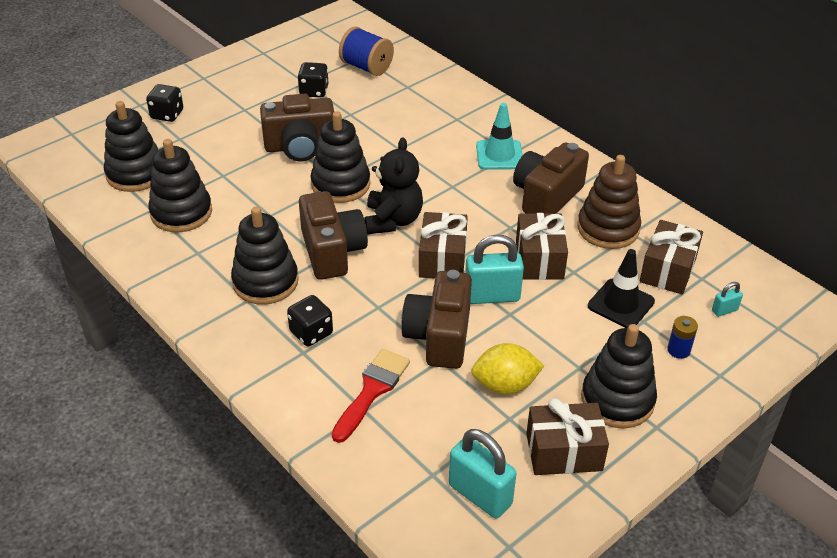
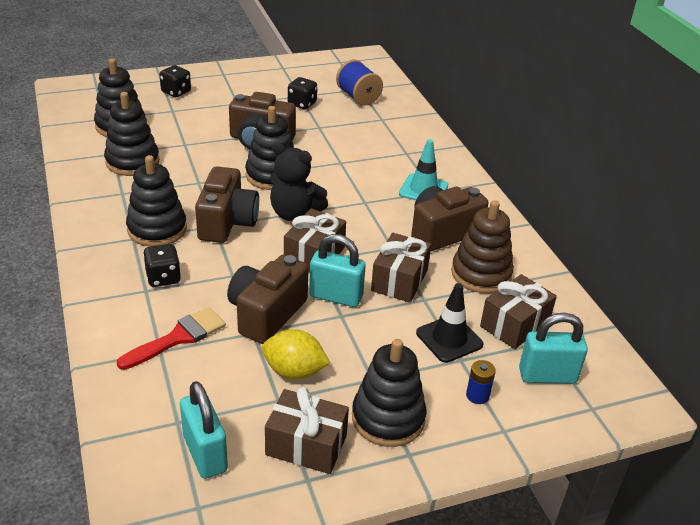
camera: 20 degrees right, 5 degrees down
(393, 220) = (294, 214): black teddy bear -> black teddy bear turned 90 degrees clockwise
(724, 310) = (547, 376): turquoise padlock -> turquoise padlock, size x2.10

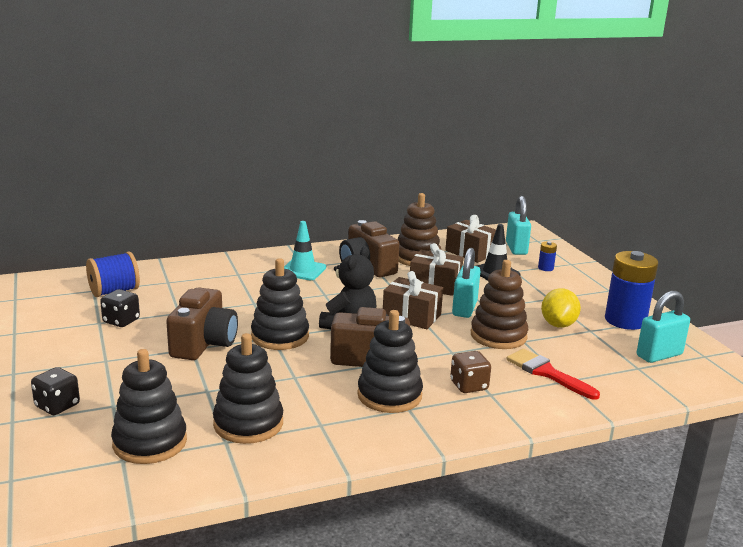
camera: 90 degrees left, 15 degrees down
(163, 278) = (469, 386): black dice -> brown dice
(266, 314) = (498, 336): brown camera -> brown stacking toy
(306, 445) = (625, 320): brown gift -> blue battery
(388, 418) = (583, 295): black stacking toy -> none

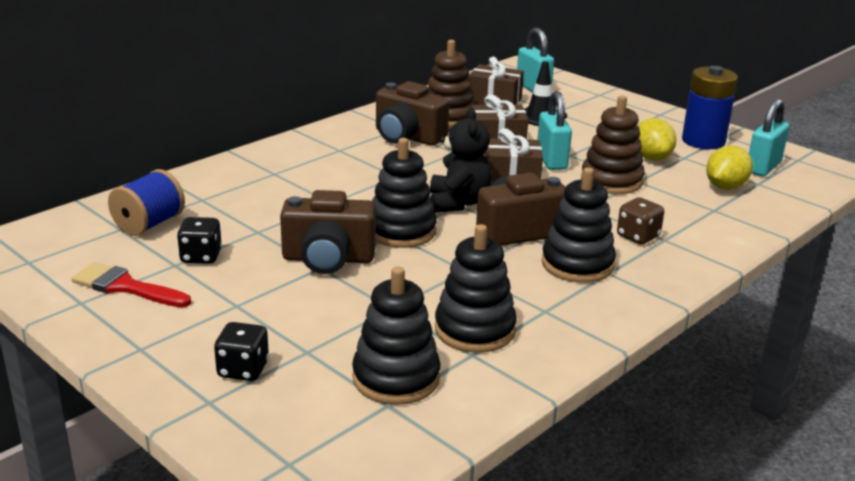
camera: 25 degrees left, 5 degrees up
(204, 343) = (328, 259): brown camera -> brown camera turned 105 degrees clockwise
(302, 270) = (342, 154): turquoise traffic cone -> none
(545, 268) = (581, 103): blue battery -> none
(547, 373) = (691, 207): red brush -> red brush (125, 287)
(600, 364) = (725, 187): none -> yellow lemon

